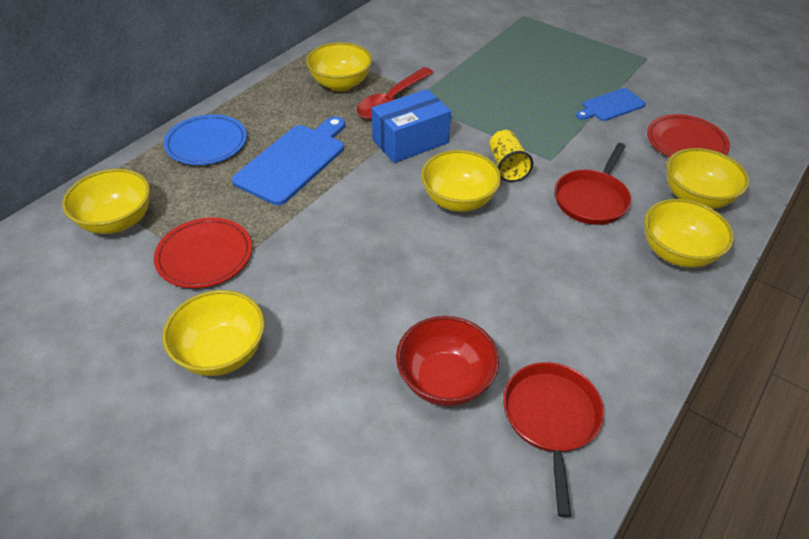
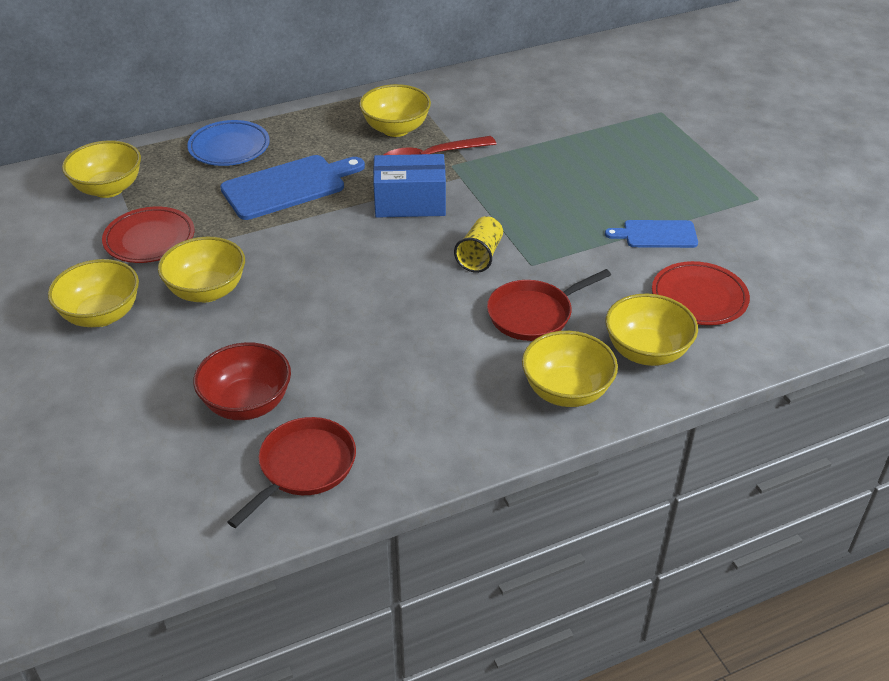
camera: 30 degrees right, 5 degrees down
(458, 200) = (402, 270): yellow bowl -> yellow bowl (207, 291)

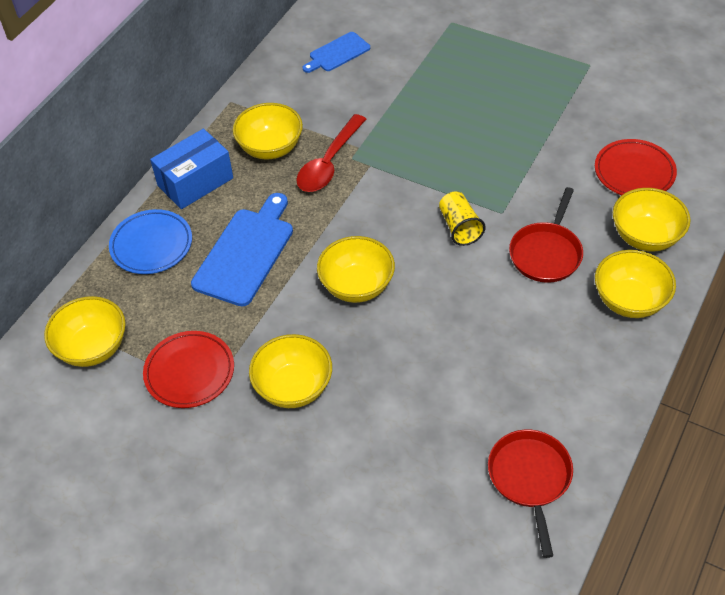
camera: 35 degrees left, 10 degrees up
(101, 315) = (234, 464): yellow bowl -> yellow bowl (357, 286)
(247, 404) = (435, 459): red bowl -> none
(410, 203) = (358, 211): blue box -> blue box (195, 182)
(656, 234) = (556, 135): blue cutting board -> blue cutting board (337, 53)

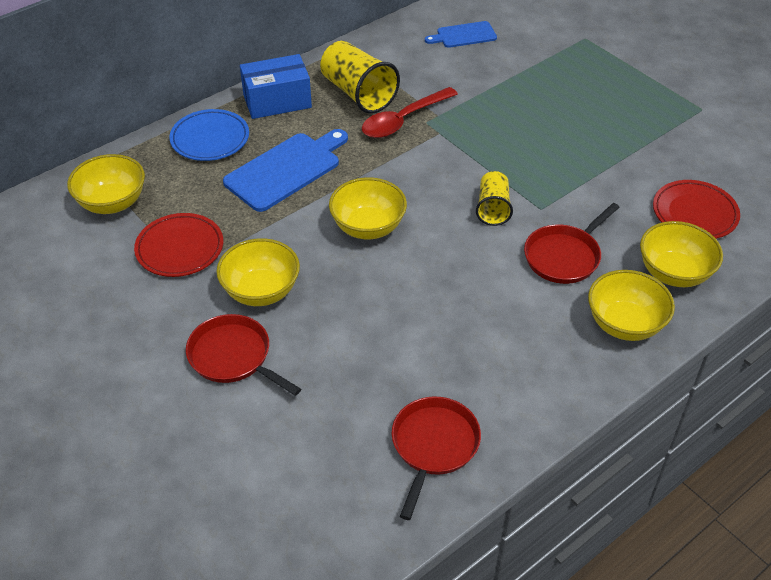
camera: 20 degrees right, 5 degrees down
(270, 148) = (358, 93): yellow bowl -> yellow cup
(305, 463) = (233, 357): none -> red pan

